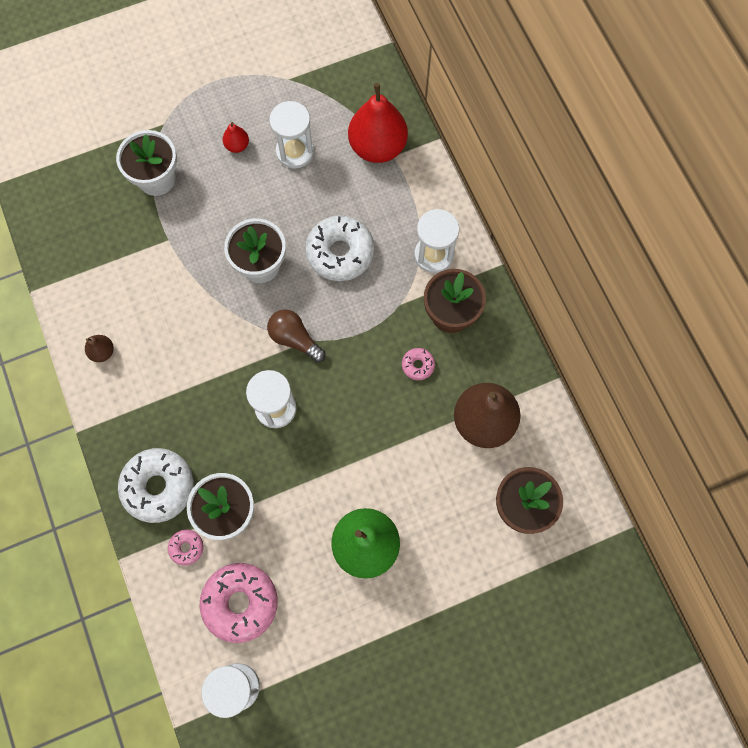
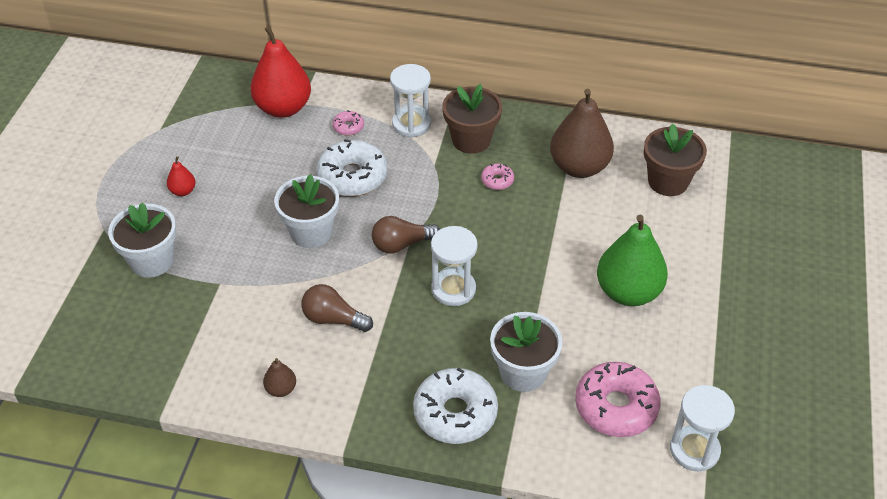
camera: 55 degrees left, 25 degrees down
(186, 547) = (532, 421): pink donut -> pink donut (348, 127)
(188, 342) = (333, 319): none -> brown light bulb
(295, 152) = (231, 158): white hourglass -> none

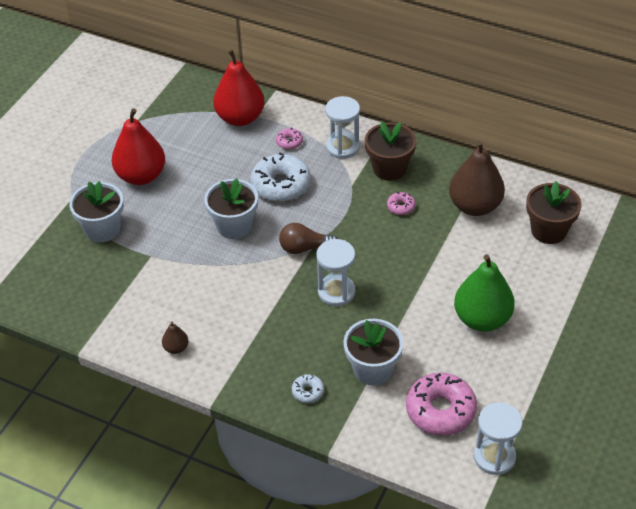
camera: 15 degrees right, 0 degrees up
(183, 191) = (141, 176): red pear -> red pear, size x2.26
(333, 319) = (232, 300): brown light bulb -> none
(455, 413) = (308, 391): white donut -> white donut, size x0.47

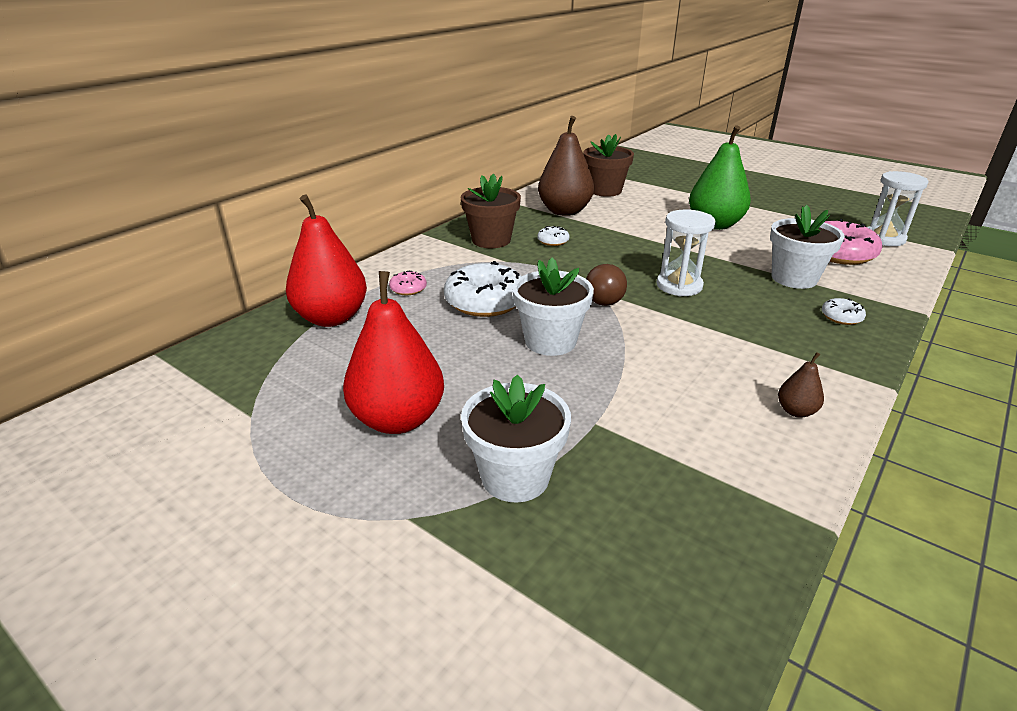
camera: 80 degrees left, 15 degrees down
(343, 147) = (440, 259): white hourglass -> none
(401, 207) = (553, 241): pink donut -> white donut

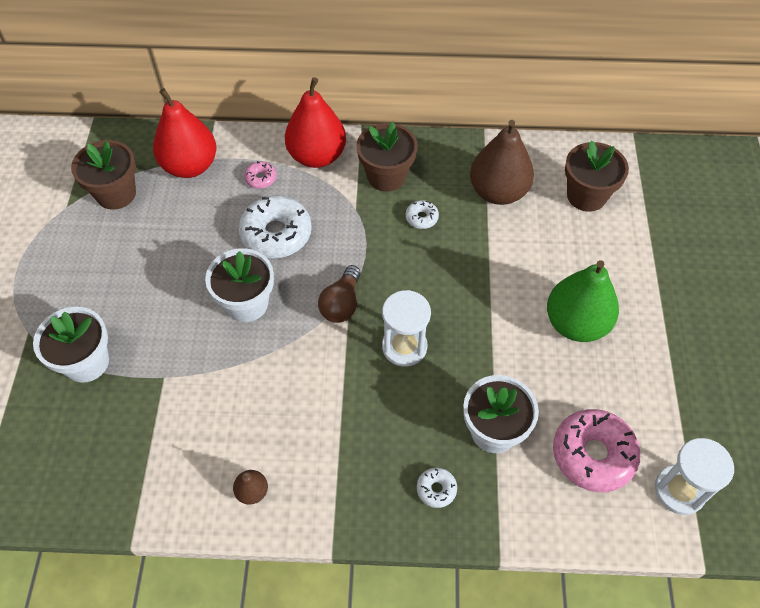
camera: 55 degrees right, 25 degrees up
(292, 373) = (116, 194): none -> brown flower pot
(398, 419) = (104, 275): red pear -> red pear (317, 156)
(604, 297) = (341, 303): brown light bulb -> brown light bulb turned 45 degrees counterclockwise

